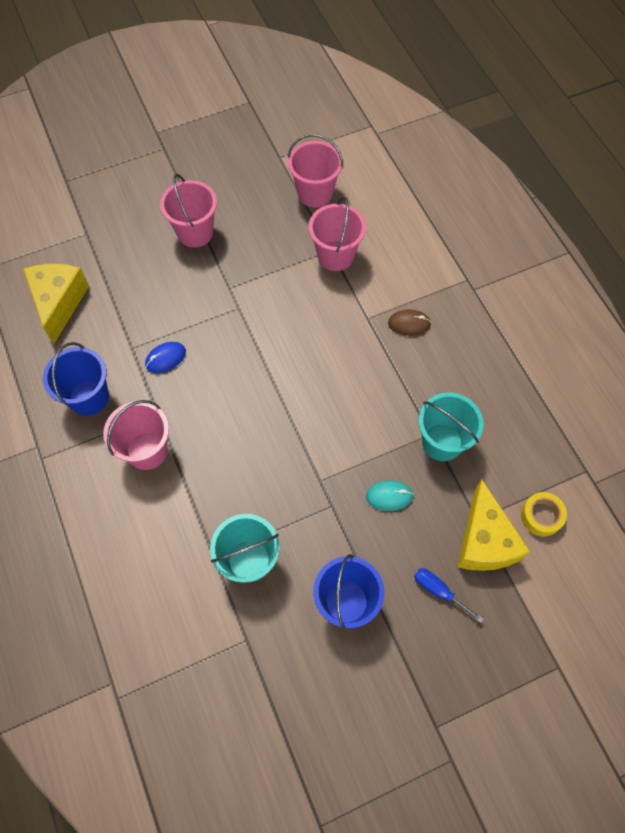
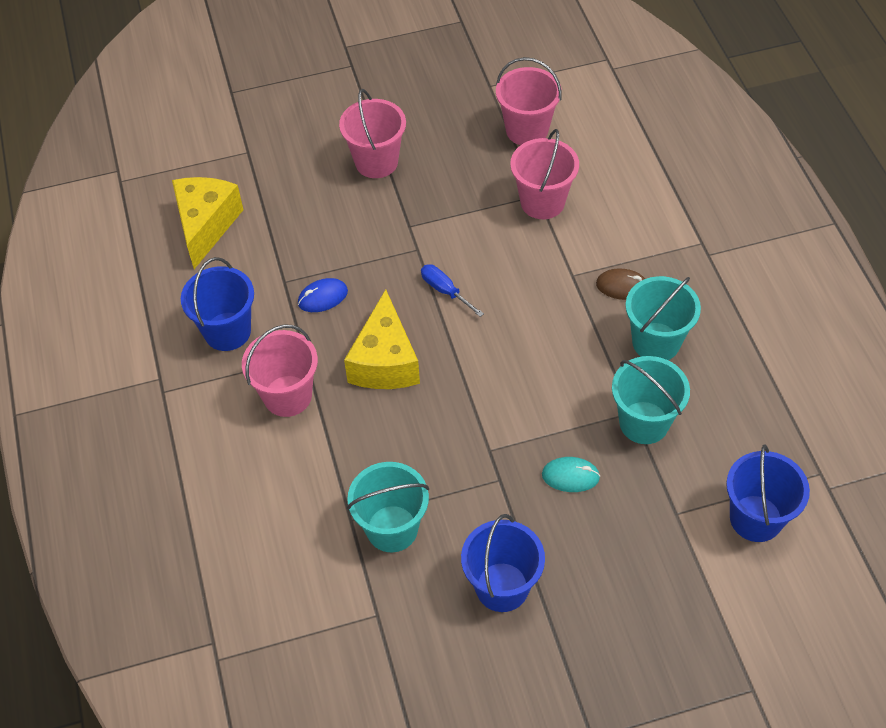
camera: 10 degrees right, 10 degrees down
(439, 591) = (616, 588): blue screwdriver -> blue screwdriver (445, 291)
(442, 370) = (656, 342): none -> turquoise bucket
(484, 541) = (680, 538): yellow cheese -> yellow cheese (385, 361)
(541, 516) = (755, 518): yellow tape -> blue bucket

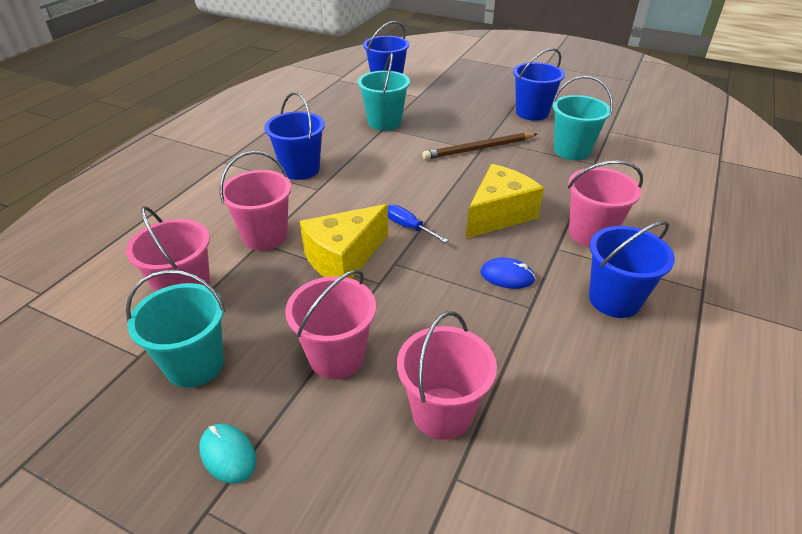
camera: 140 degrees left, 15 degrees down
(206, 225) = (574, 414): yellow cheese -> yellow cheese (343, 258)
(282, 175) = (442, 412): none -> pink bucket
(445, 291) = (409, 227): blue screwdriver -> blue screwdriver turned 135 degrees clockwise
(493, 451) = (478, 149): none -> brown pencil
(570, 476) = (449, 125): turquoise mouse -> turquoise mouse (228, 455)
(622, 286) = (300, 169): brown mouse -> blue bucket
(656, 342) = (327, 141): turquoise bucket -> turquoise bucket (195, 364)

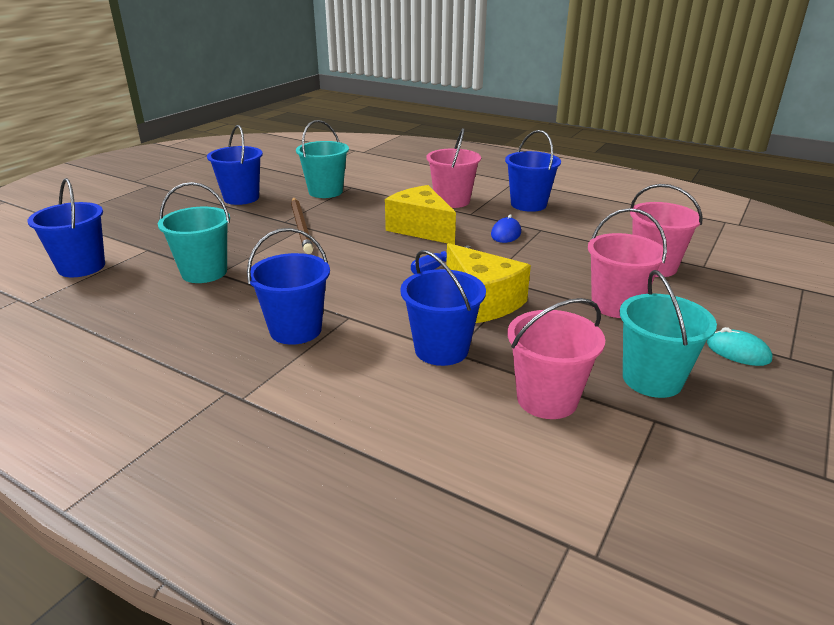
camera: 85 degrees left, 10 degrees down
(228, 455) = (738, 352): turquoise mouse -> turquoise mouse turned 75 degrees clockwise
(265, 236) = (441, 349): pink bucket -> blue bucket

